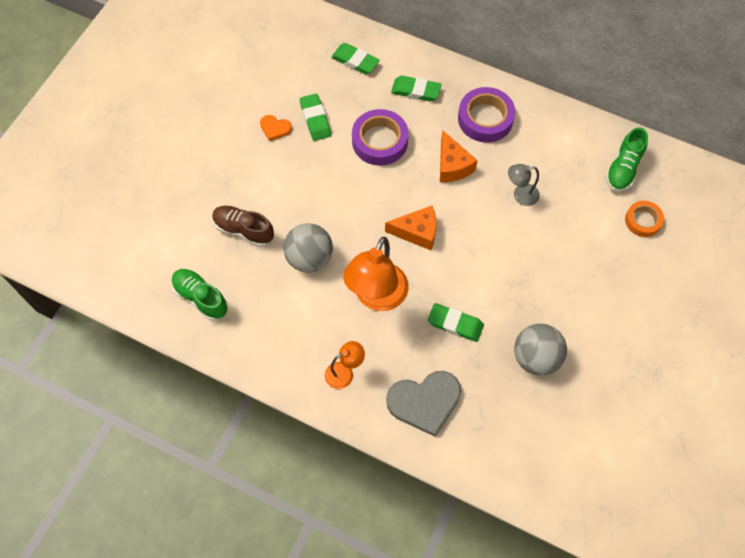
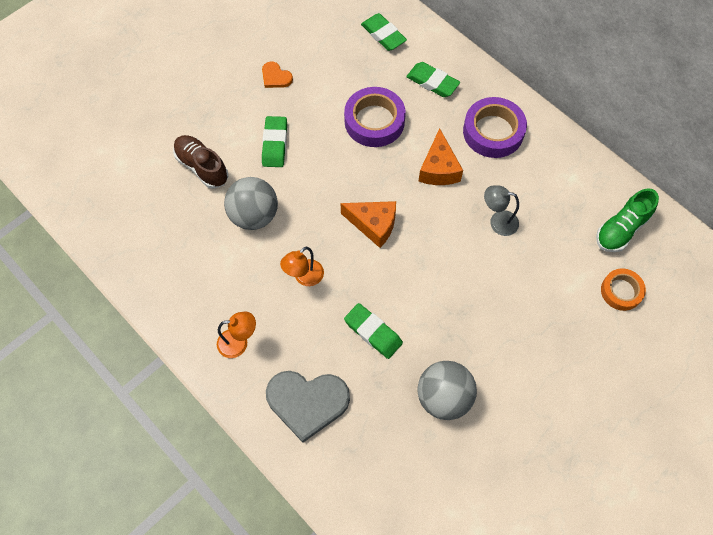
camera: 20 degrees right, 0 degrees up
(201, 298) = (132, 220): green shoe -> none
(315, 119) = (319, 80): green eraser -> green eraser (275, 144)
(377, 297) = (304, 277): orange lamp -> orange lamp, size x0.51

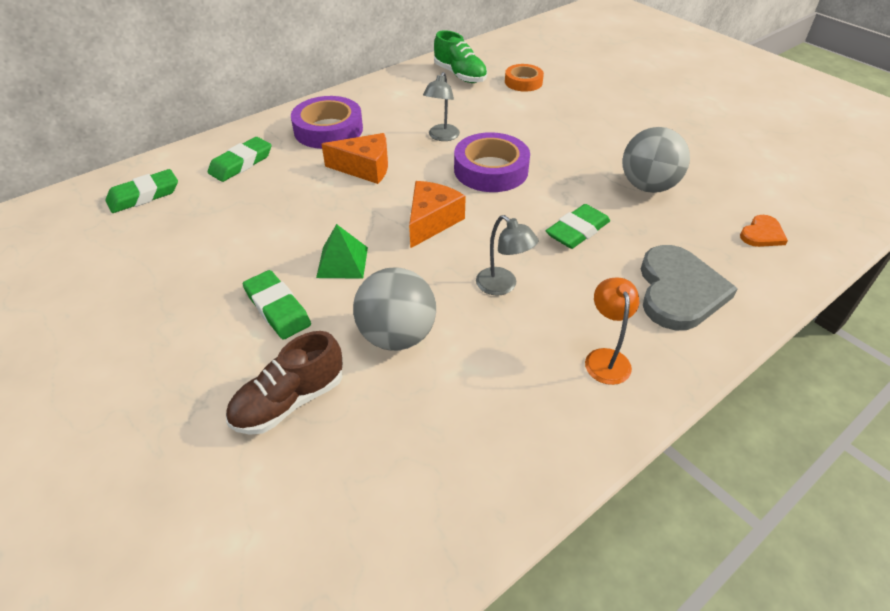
camera: 85 degrees left, 20 degrees down
(275, 77) = (153, 303): orange heart -> orange heart (762, 234)
(275, 144) = (277, 308): green eraser -> green eraser turned 45 degrees clockwise
(304, 277) = (502, 286): orange lamp -> grey lamp
(322, 172) = (342, 262): none -> green pyramid
(374, 121) = (278, 211): purple tape -> purple tape (491, 170)

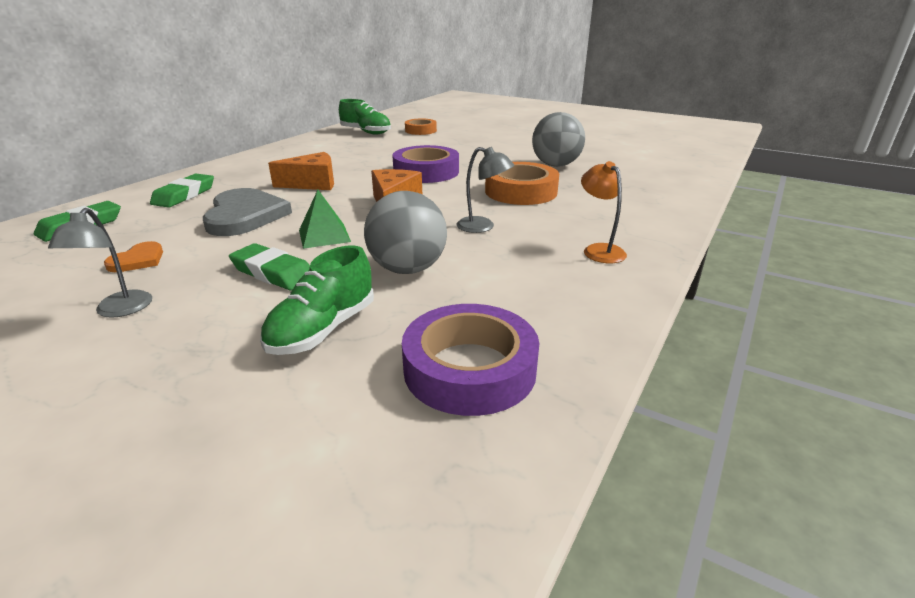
camera: 20 degrees left, 15 degrees down
(289, 401) = (323, 330): brown shoe -> green shoe
(328, 130) = (264, 168): purple tape -> purple tape (469, 369)
(441, 137) = (371, 161): grey lamp -> grey lamp (119, 310)
(577, 231) = (521, 191): green eraser -> orange tape
(679, 291) = (623, 208): grey heart -> grey heart (245, 216)
(762, 234) = (655, 175): orange heart -> orange heart (138, 260)

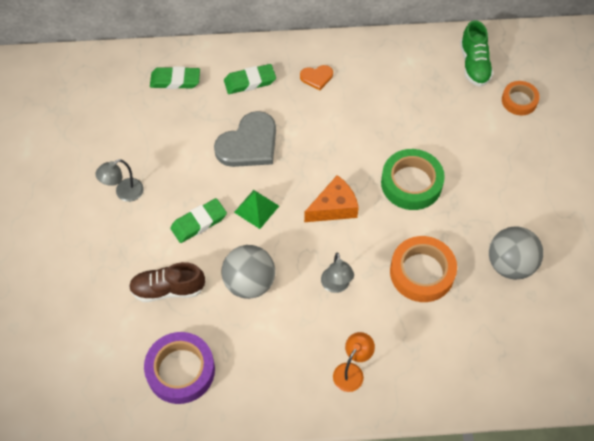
camera: 55 degrees right, 30 degrees up
(138, 260) = (165, 150): orange heart -> orange heart (316, 77)
(273, 273) = (199, 222): green eraser -> green eraser turned 60 degrees clockwise
(312, 184) = (326, 132): orange cheese -> none
(323, 330) = (168, 289): green shoe -> brown shoe
(426, 172) = (411, 183): purple tape -> green tape

